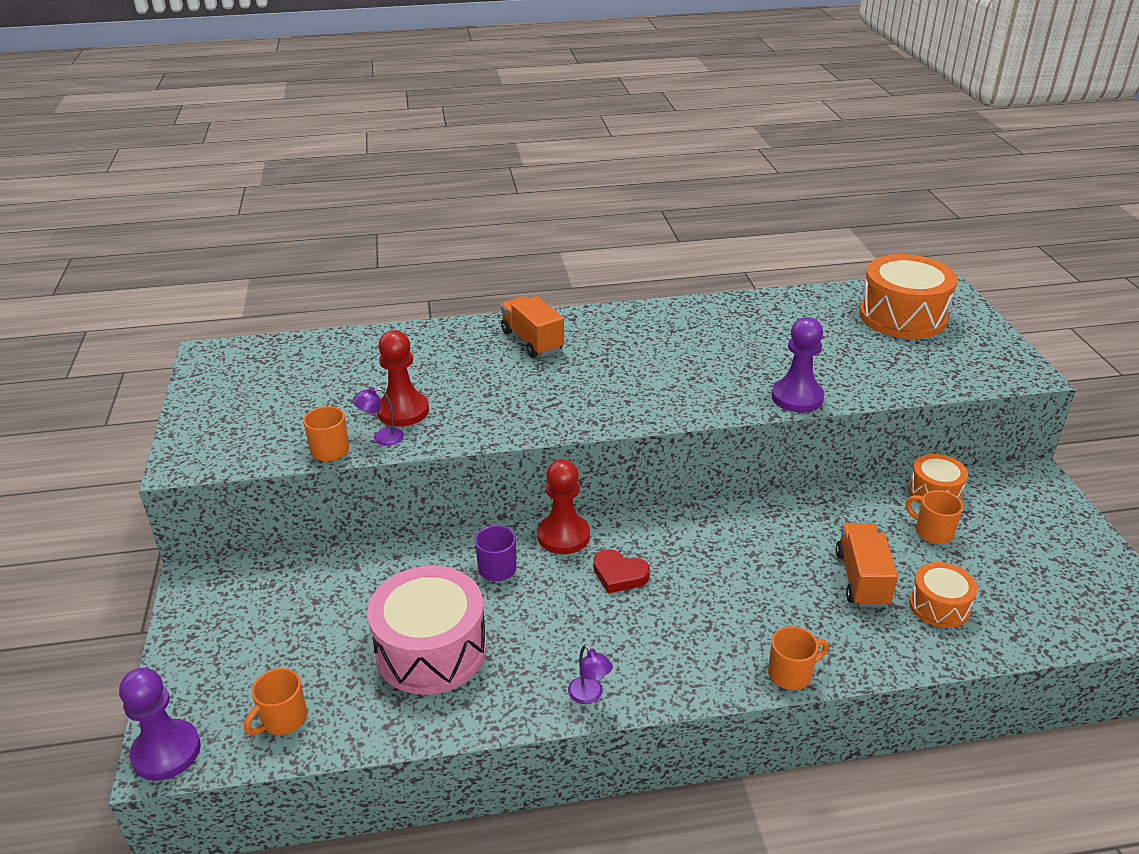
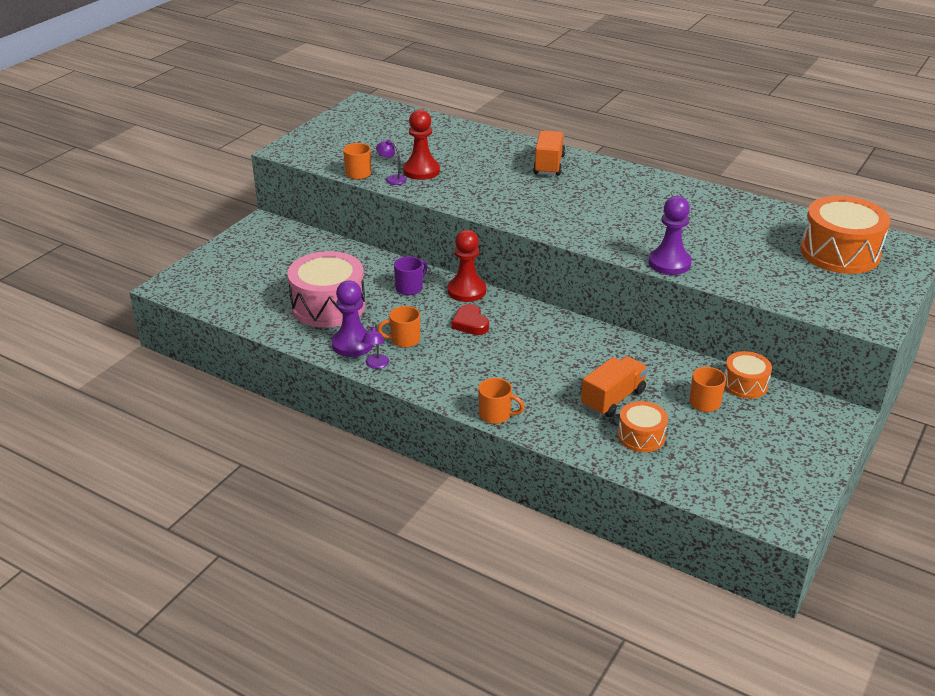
camera: 40 degrees right, 0 degrees up
(166, 752) = (170, 285): purple pawn -> purple pawn (352, 344)
(283, 719) = (229, 298): orange mug -> orange mug (404, 340)

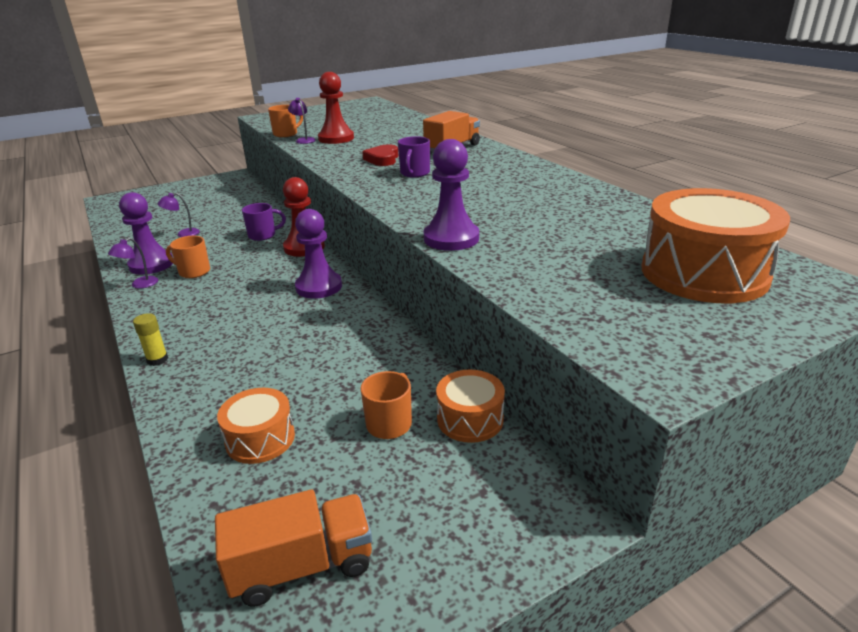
camera: 30 degrees right, 5 degrees down
(328, 306) = (183, 234): pink drum -> purple lamp
(470, 323) = (266, 273): red heart -> red heart (383, 159)
(496, 415) = (157, 360): orange mug -> yellow glue stick
(531, 324) = (319, 287): none -> purple pawn
(558, 203) = (414, 173): none -> purple mug
(613, 399) = (292, 383): orange truck -> orange truck (302, 566)

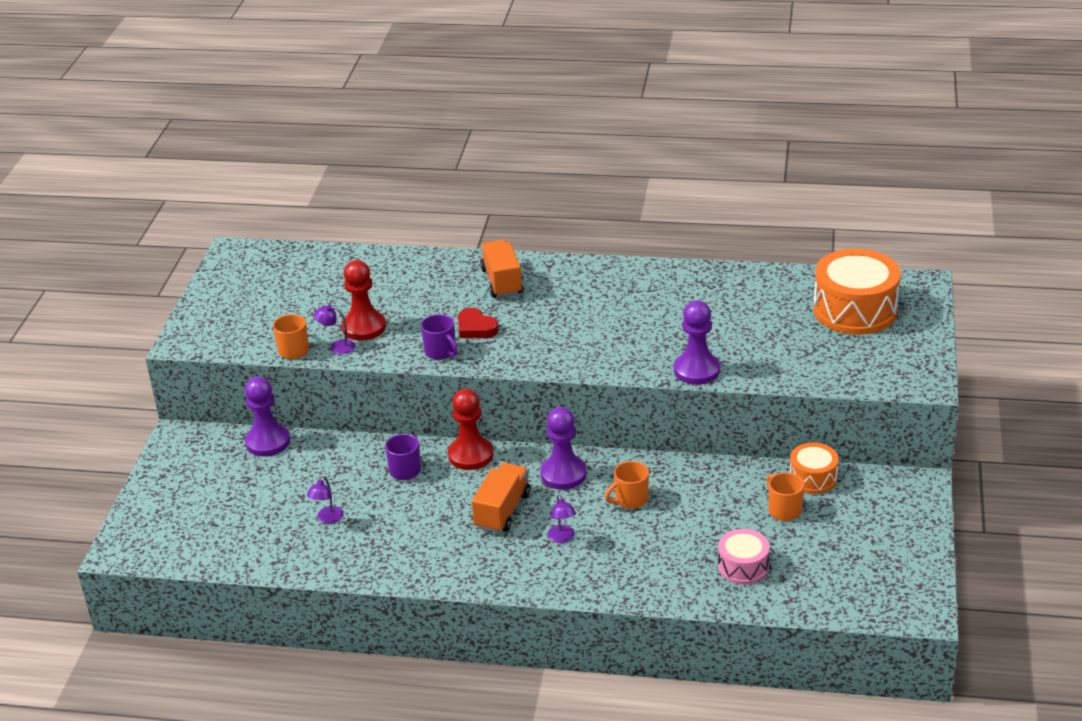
camera: 50 degrees left, 5 degrees up
(140, 285) = (426, 573): purple lamp -> purple lamp (562, 538)
(151, 264) = (385, 557): purple pawn -> purple pawn (268, 442)
(157, 360) = (587, 590): yellow glue stick -> none
(193, 272) = (438, 534): orange mug -> orange mug (630, 499)
(260, 439) = (743, 566): orange drum -> pink drum
(302, 566) = (865, 583): orange truck -> orange truck (502, 511)
(414, 173) = (540, 328): purple mug -> purple mug (441, 352)

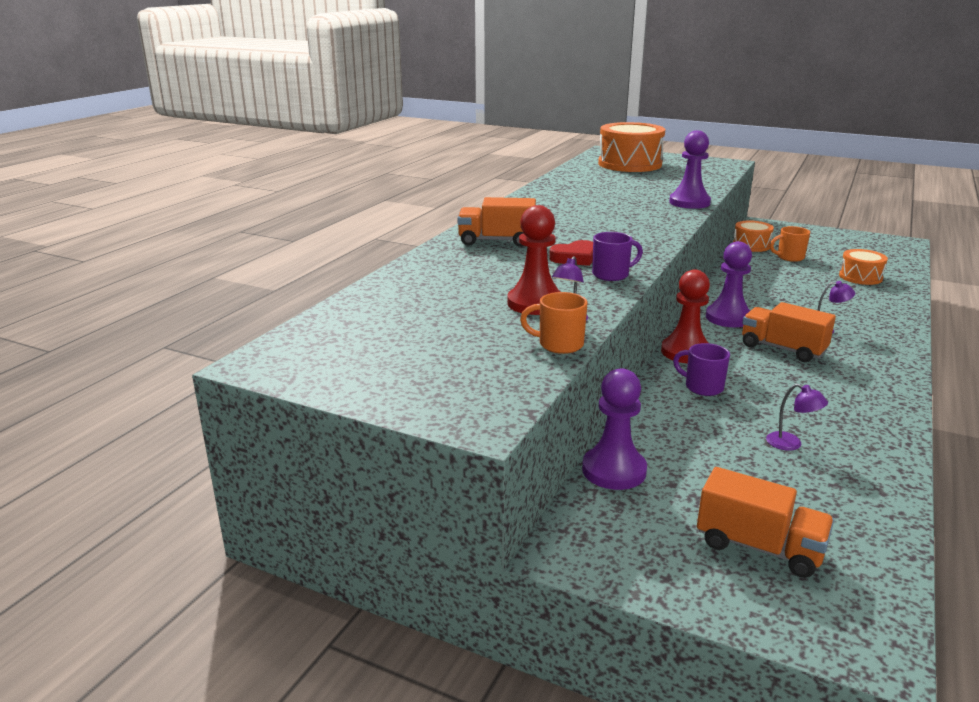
camera: 75 degrees left, 10 degrees down
(198, 508) = (759, 547): none -> orange truck
(630, 499) = (770, 299): orange mug -> none
(743, 566) = (860, 277): pink drum -> orange drum

